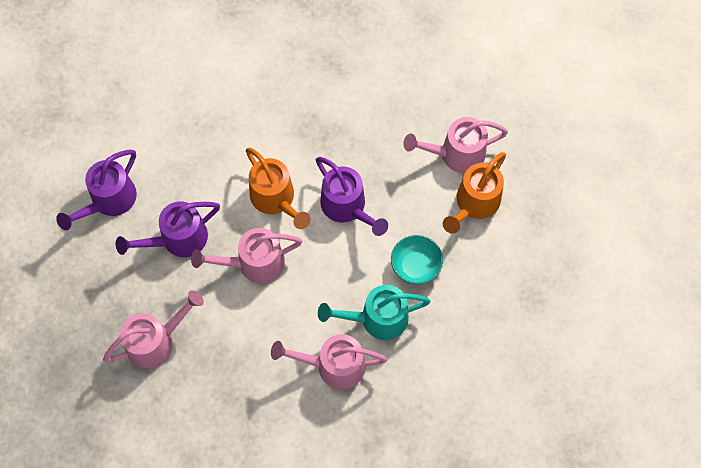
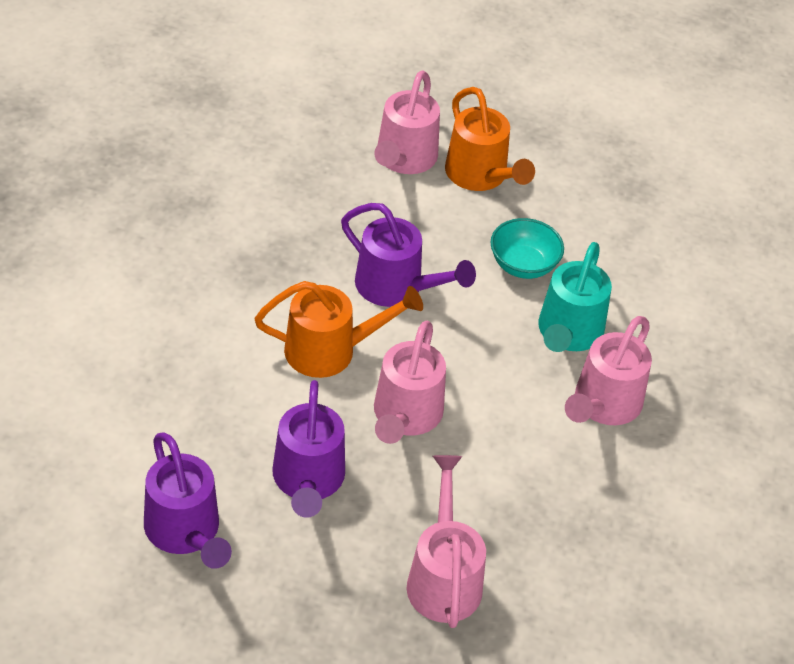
camera: 65 degrees left, 20 degrees down
(347, 207) = (397, 288): purple watering can -> purple watering can turned 45 degrees clockwise

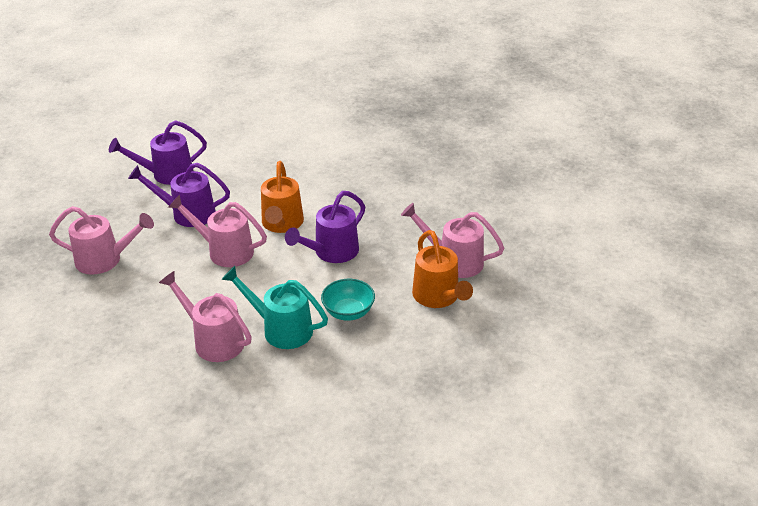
camera: 100 degrees right, 10 degrees down
(481, 176) = (439, 297): orange watering can -> orange watering can turned 90 degrees counterclockwise

